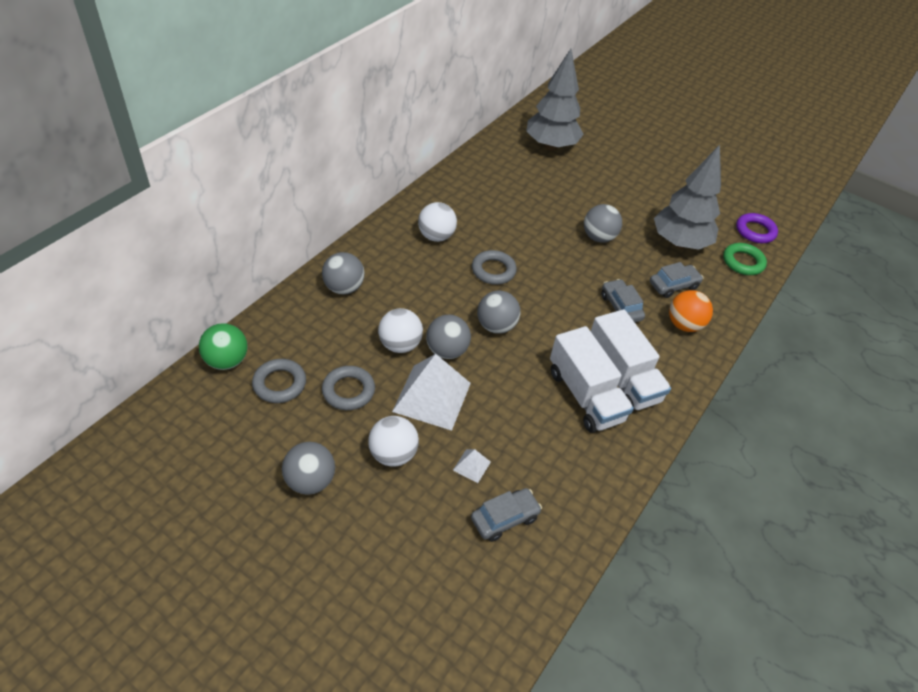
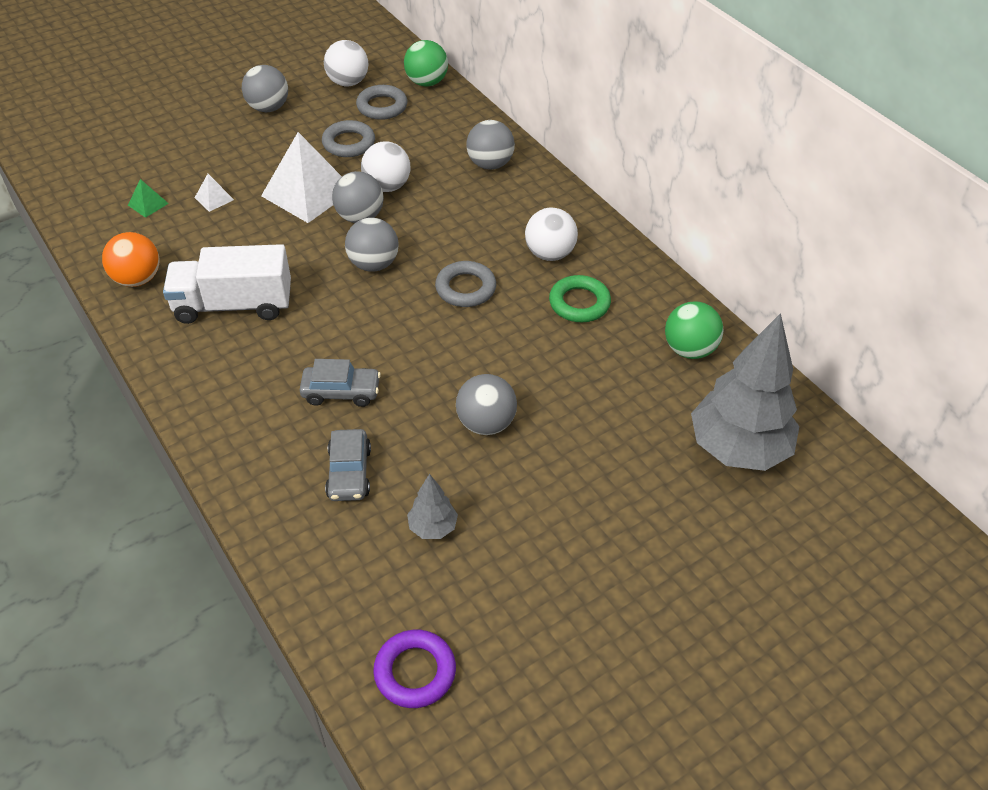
camera: 115 degrees right, 0 degrees up
(393, 454) = (261, 155): white ball -> white ball (348, 82)
(490, 167) = (689, 349): none -> green ball
(504, 518) = (148, 204): grey car -> green pyramid
(622, 377) = (236, 347): white truck -> none
(679, 243) = (432, 527): grey tree -> grey tree, size x0.45
(684, 325) = (274, 450): orange ball -> orange ball (137, 279)
(743, 262) = (351, 602): green ring -> green ring (579, 303)

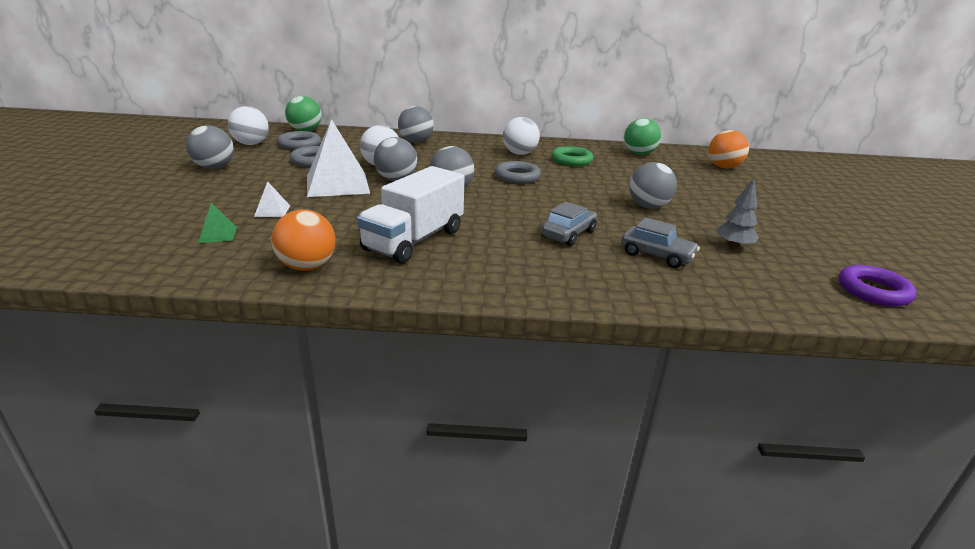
camera: 55 degrees left, 20 degrees down
(738, 449) = (723, 167): grey tree -> orange ball

